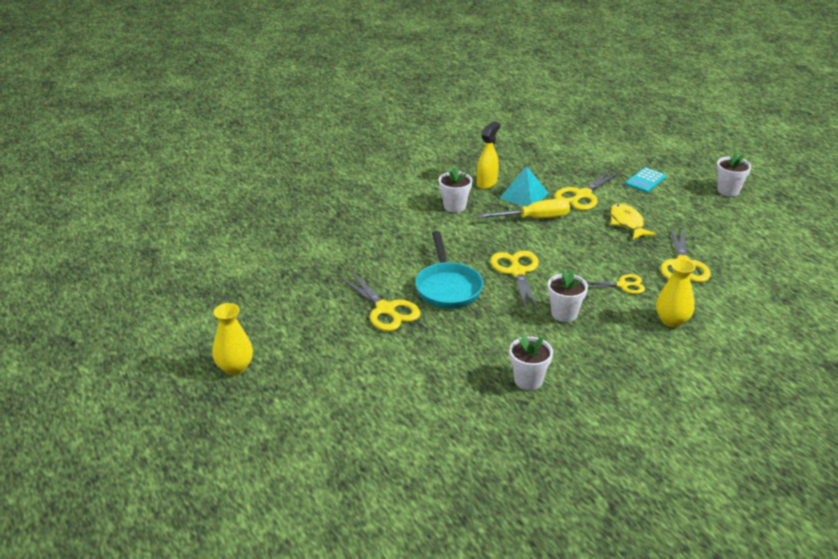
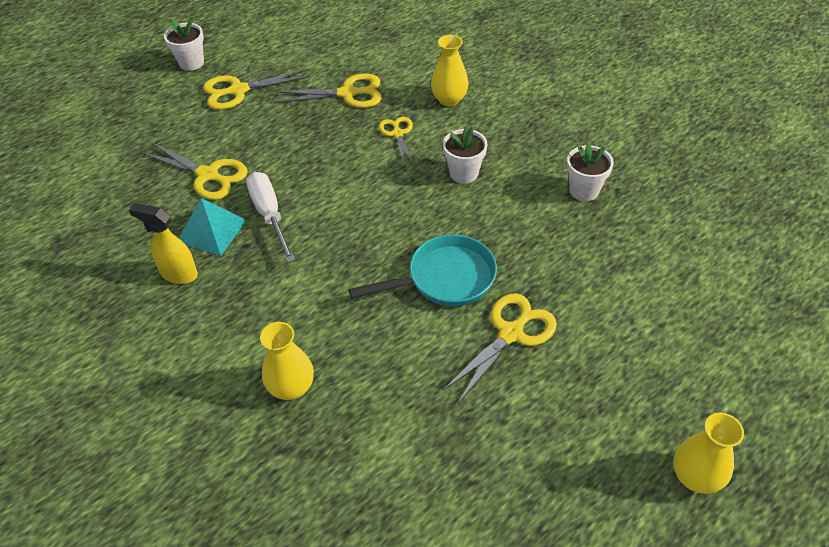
camera: 100 degrees left, 15 degrees up
(380, 218) = (291, 387): none -> yellow vase
(454, 206) = (247, 301): white flower pot -> none
(517, 272) = (394, 218): yellow scissors -> yellow scissors (238, 91)
(534, 218) = (269, 215): yellow screwdriver -> white screwdriver
(627, 223) = (271, 135): yellow fish -> none
(645, 180) = (169, 124): turquoise calculator -> none

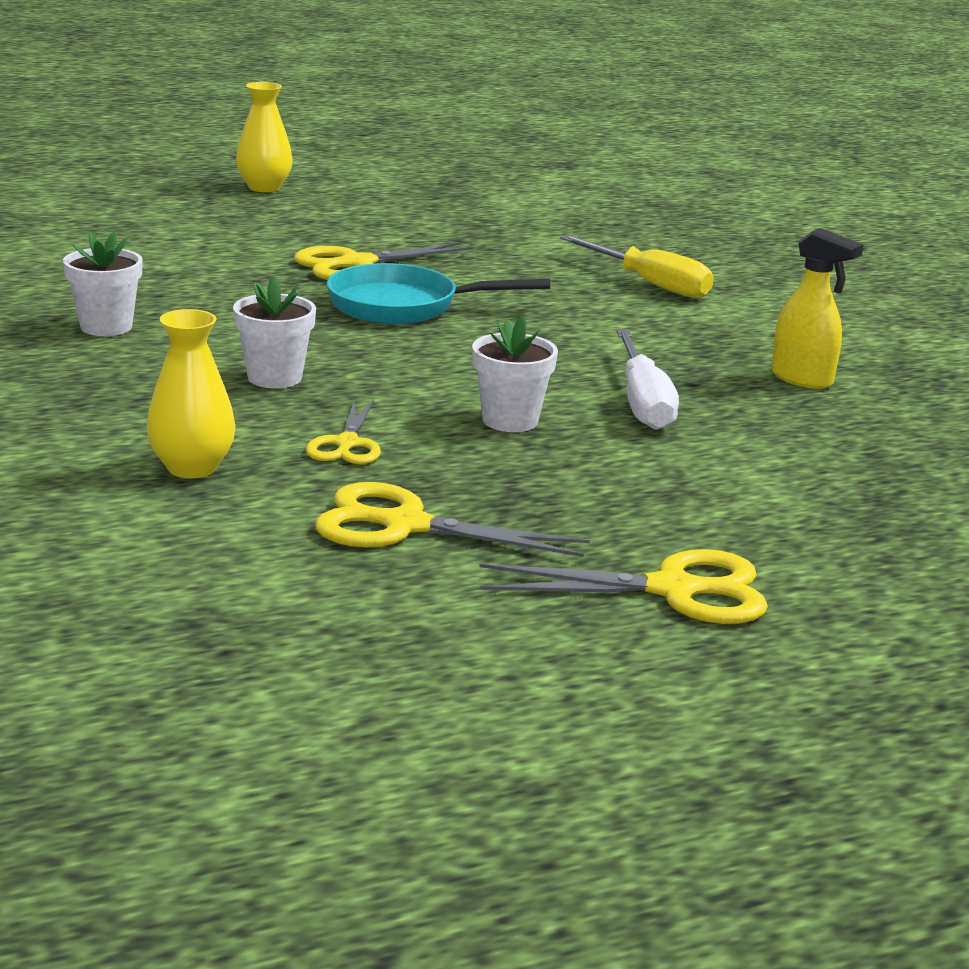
camera: 165 degrees left, 25 degrees down
(191, 63) = (804, 687): white flower pot -> white flower pot (510, 420)
(208, 175) = (755, 468): yellow scissors -> none
(212, 230) = (747, 406): turquoise pyramid -> none
(291, 387) = (649, 284): yellow vase -> yellow screwdriver

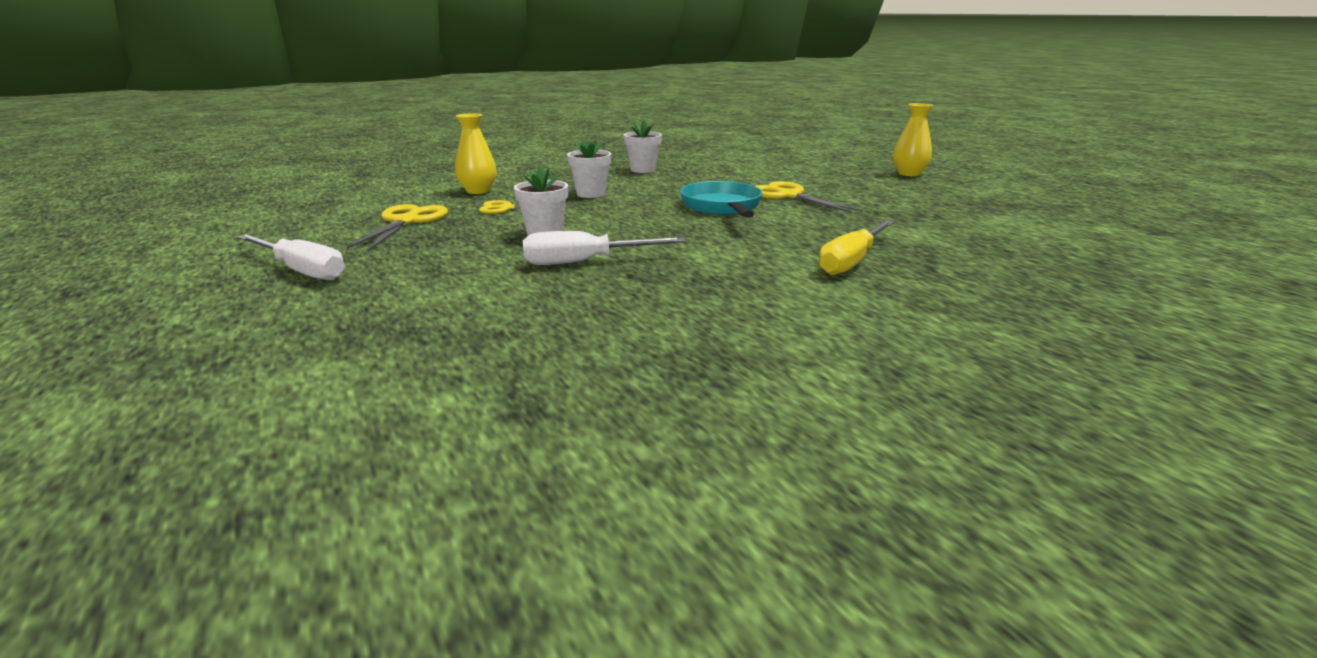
camera: 85 degrees right, 0 degrees up
(672, 590) = (302, 270): yellow scissors -> white screwdriver
(802, 379) = (660, 312): yellow spray bottle -> none

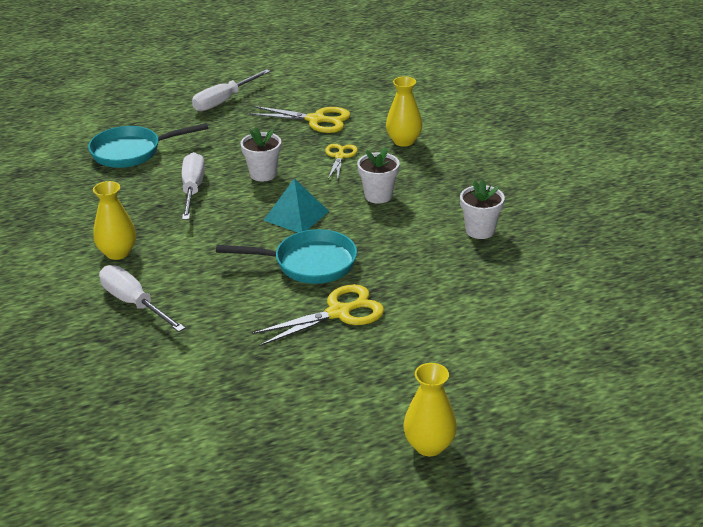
camera: 100 degrees right, 10 degrees up
(461, 313) = (132, 152): none -> turquoise pan
(636, 216) = (296, 215): none -> turquoise pyramid
(758, 283) = (118, 253): none -> yellow vase
(851, 261) = (134, 303): yellow screwdriver -> white screwdriver

